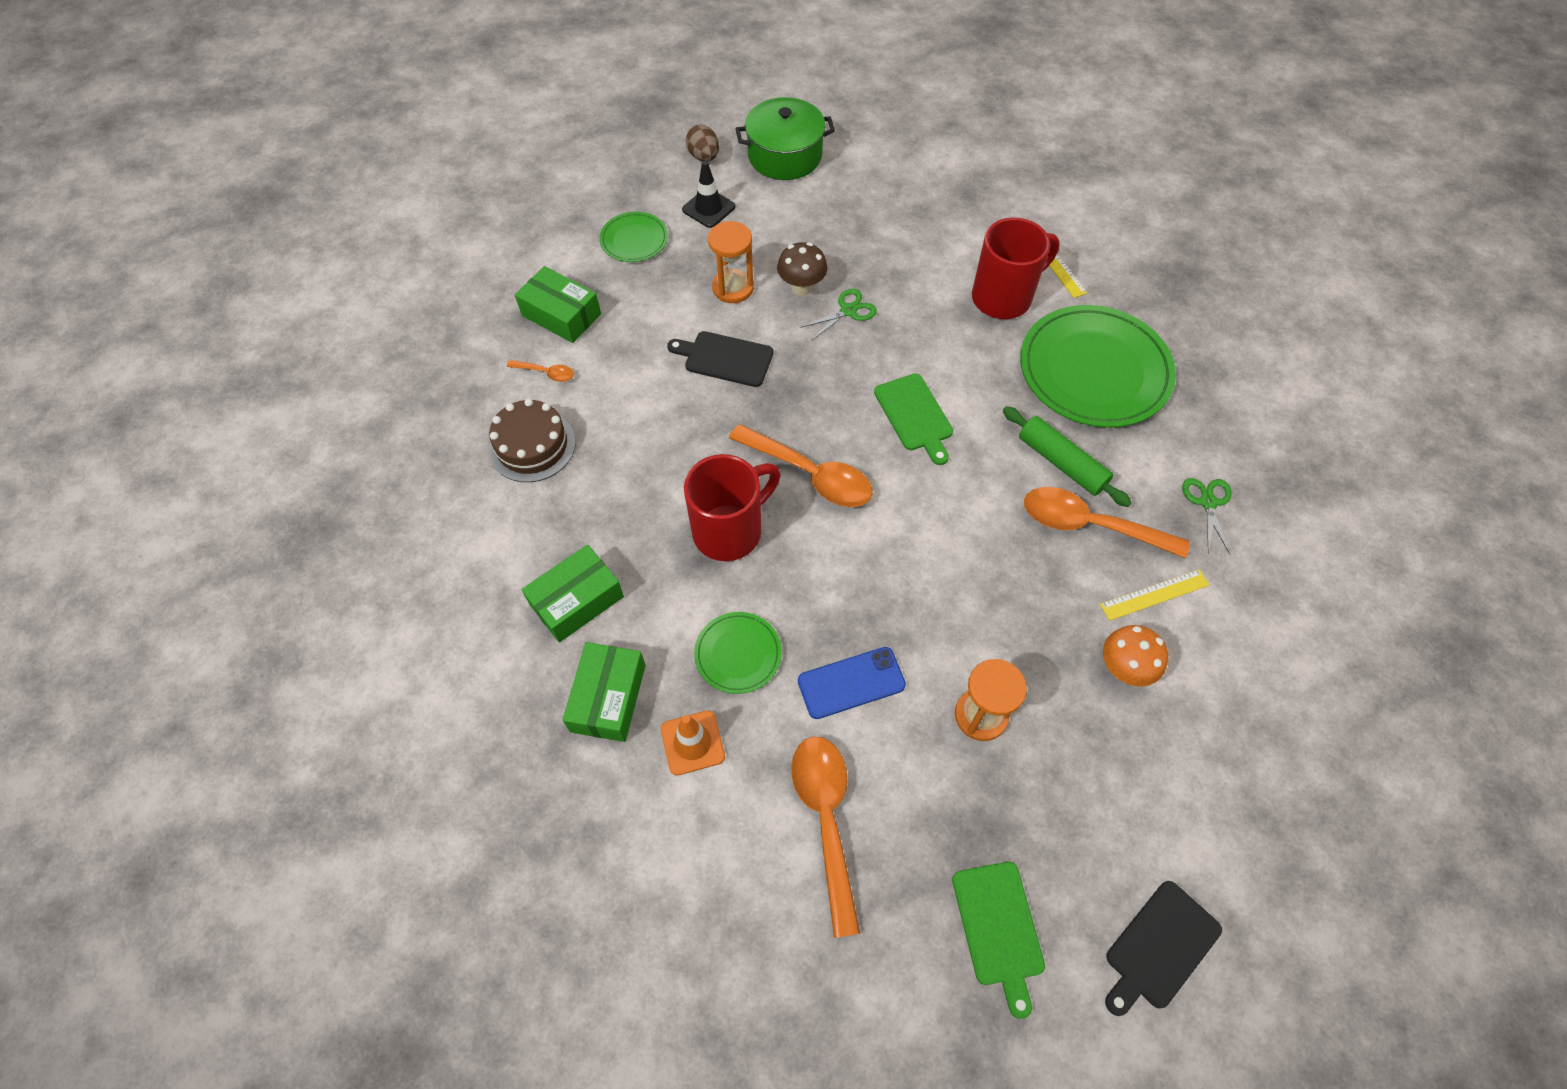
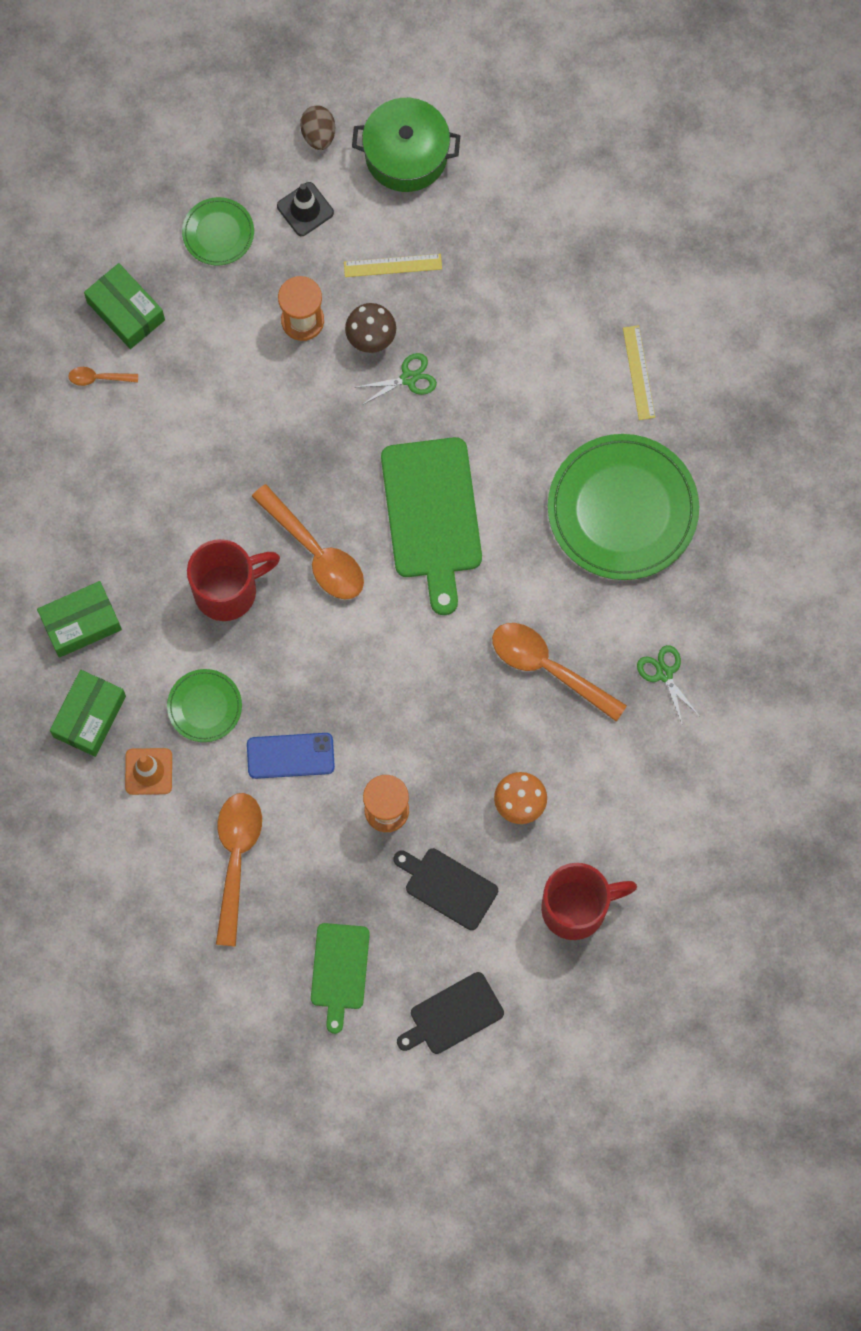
camera: 15 degrees right, 15 degrees up
(532, 446) = (71, 457): brown cake -> none
(546, 373) = (98, 378): orange spoon -> orange spoon turned 150 degrees clockwise
(725, 358) = (272, 405): black cutting board -> black cutting board (448, 887)
(914, 415) = (432, 515): green cutting board -> green cutting board, size x1.71
(1003, 297) = (569, 401): red mug -> red mug (576, 907)
(1061, 463) = (549, 600): green rolling pin -> none
(1154, 595) = (575, 746): yellow ruler -> yellow ruler (392, 265)
(1208, 502) = (664, 673): green scissors -> green scissors turned 45 degrees counterclockwise

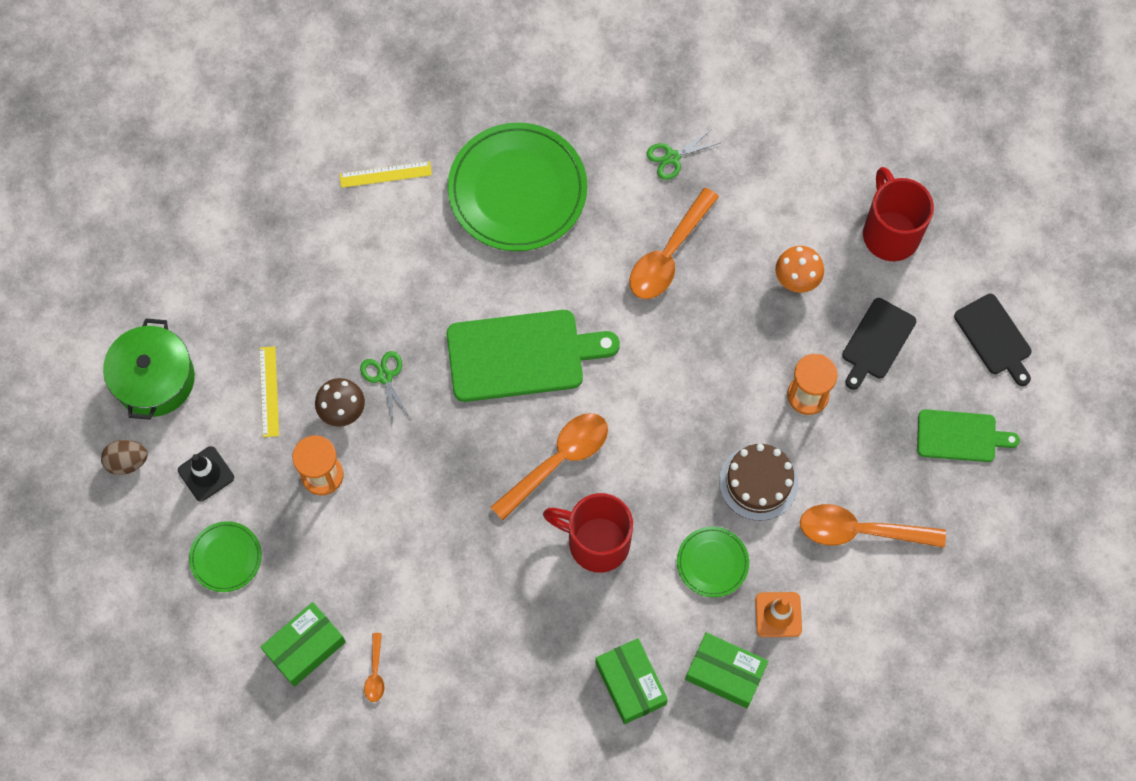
camera: 90 degrees left, 5 degrees down
(228, 590) = (596, 542): red mug -> red mug turned 45 degrees counterclockwise
(290, 756) = (758, 482): blue phone -> brown cake

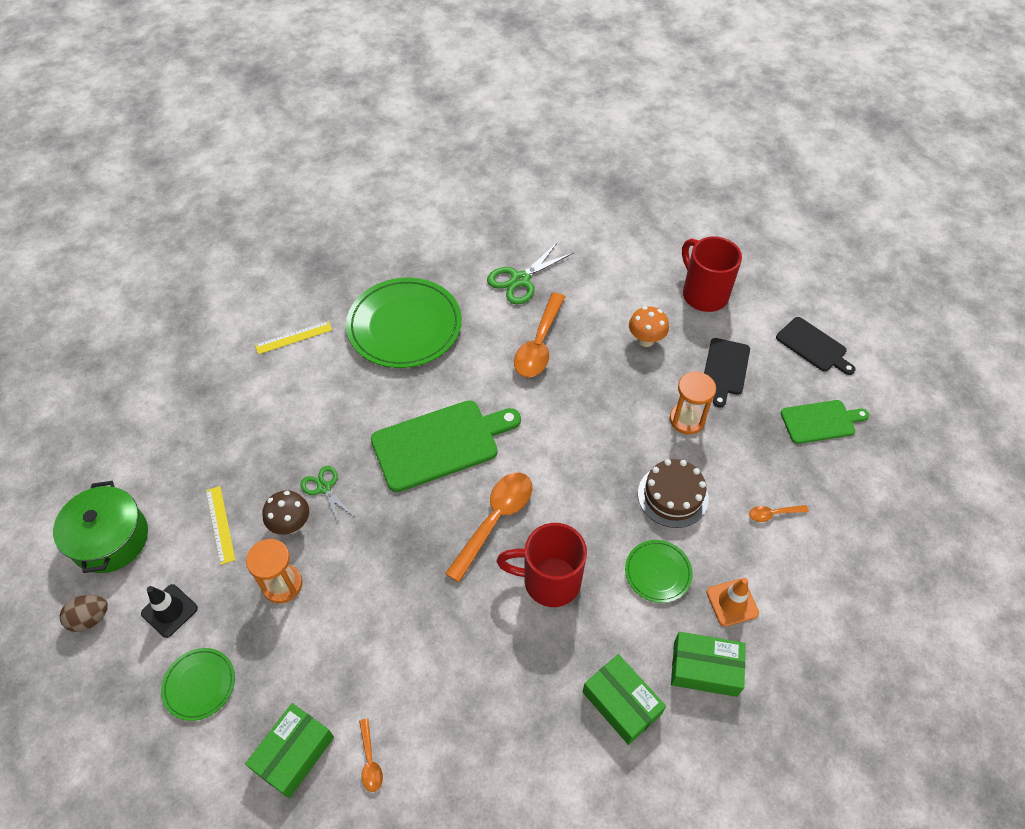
camera: 15 degrees left, 15 degrees down
(672, 157) = (520, 280): green scissors -> green scissors, size x1.59
(860, 531) = (773, 514): orange spoon -> orange spoon, size x0.47

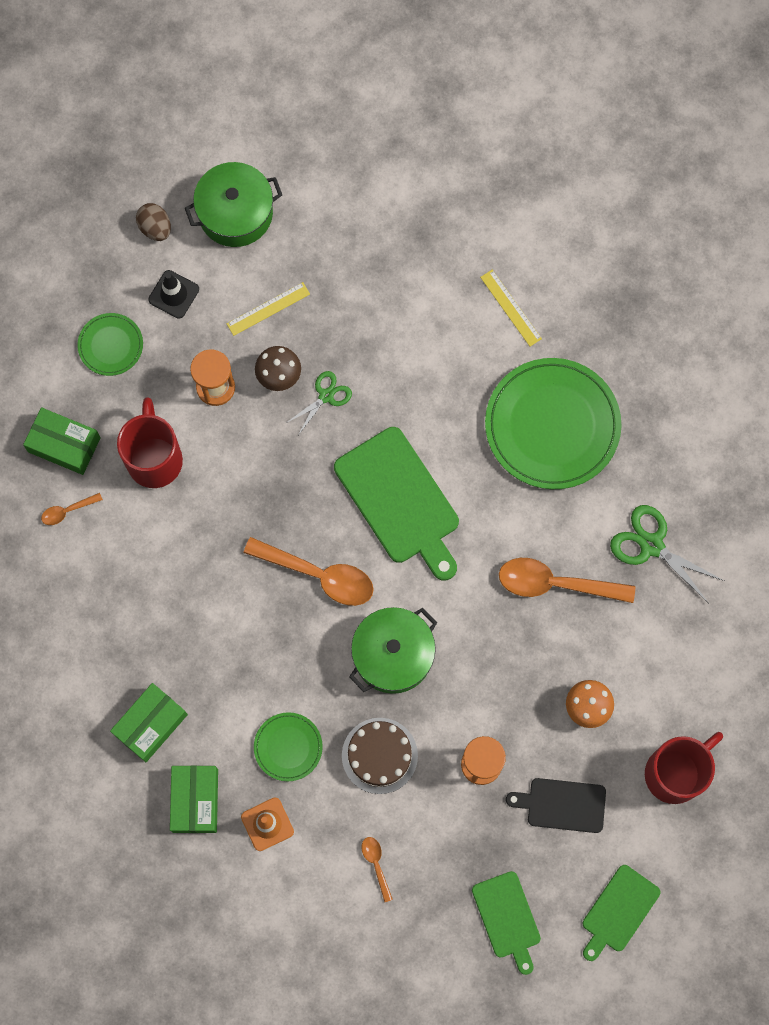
camera: 80 degrees right, 20 degrees up
(549, 581) = (261, 640): red mug -> red mug (154, 458)
(581, 471) = (393, 655): none -> green pot
(813, 346) = (618, 911): black cutting board -> green cutting board

